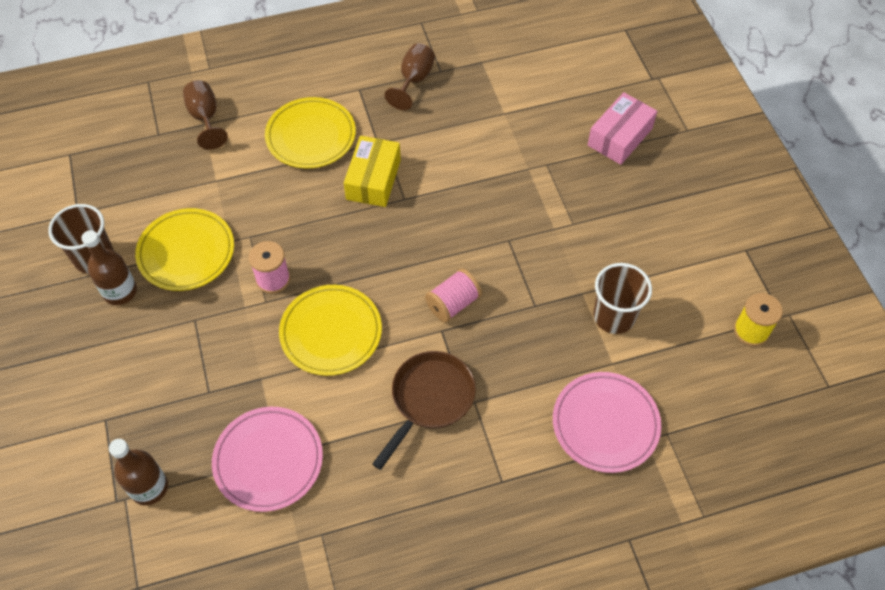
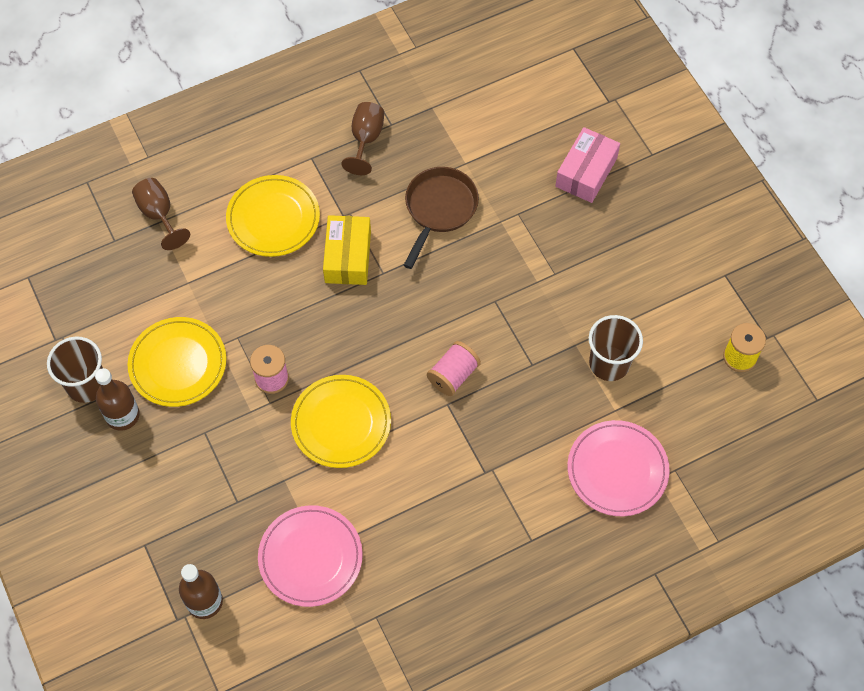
camera: 10 degrees left, 5 degrees up
(430, 399) = (449, 474): brown pan -> brown pan (439, 209)

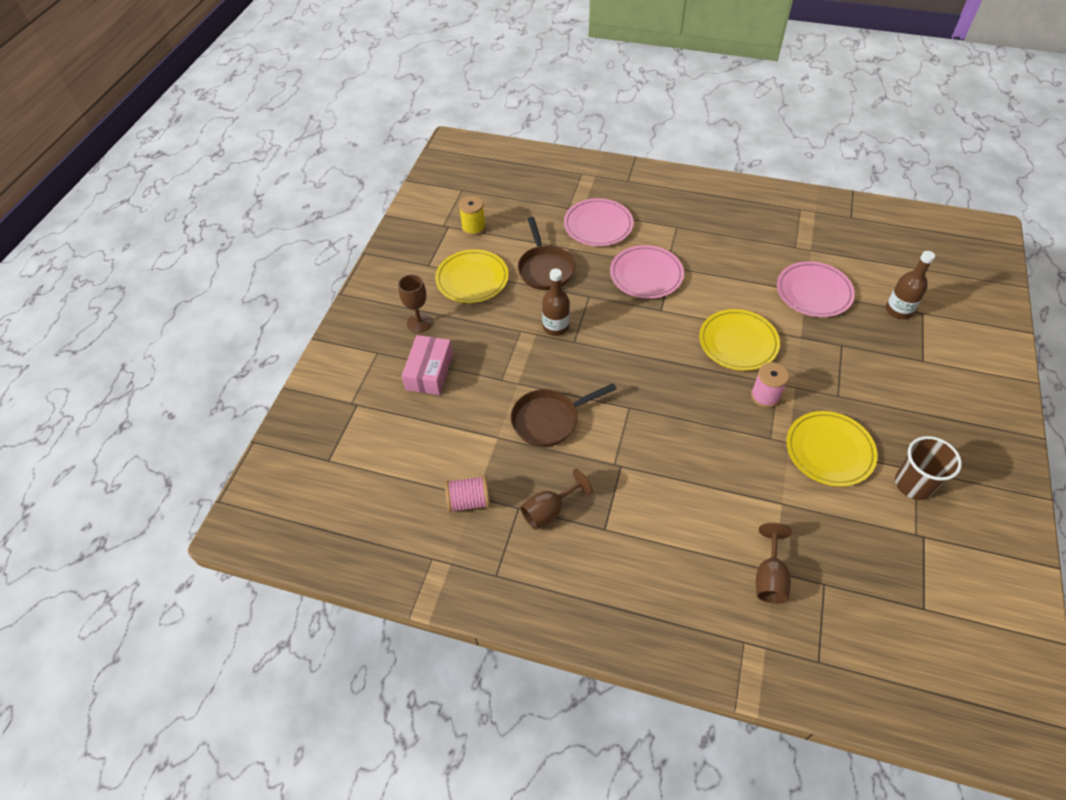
camera: 135 degrees left, 10 degrees down
(122, 415) = (895, 444): brown bottle -> brown bottle (555, 327)
(273, 218) = (676, 503): yellow plate -> yellow plate (472, 279)
(348, 257) = (644, 435): yellow box -> none
(453, 375) = (642, 321): pink spool -> pink spool (469, 501)
(502, 439) = (646, 275): none -> pink plate
(586, 172) = (429, 372): pink box -> pink box turned 60 degrees counterclockwise
(609, 363) = (545, 269): brown cup -> brown pan
(653, 209) = (419, 323): none -> brown goblet

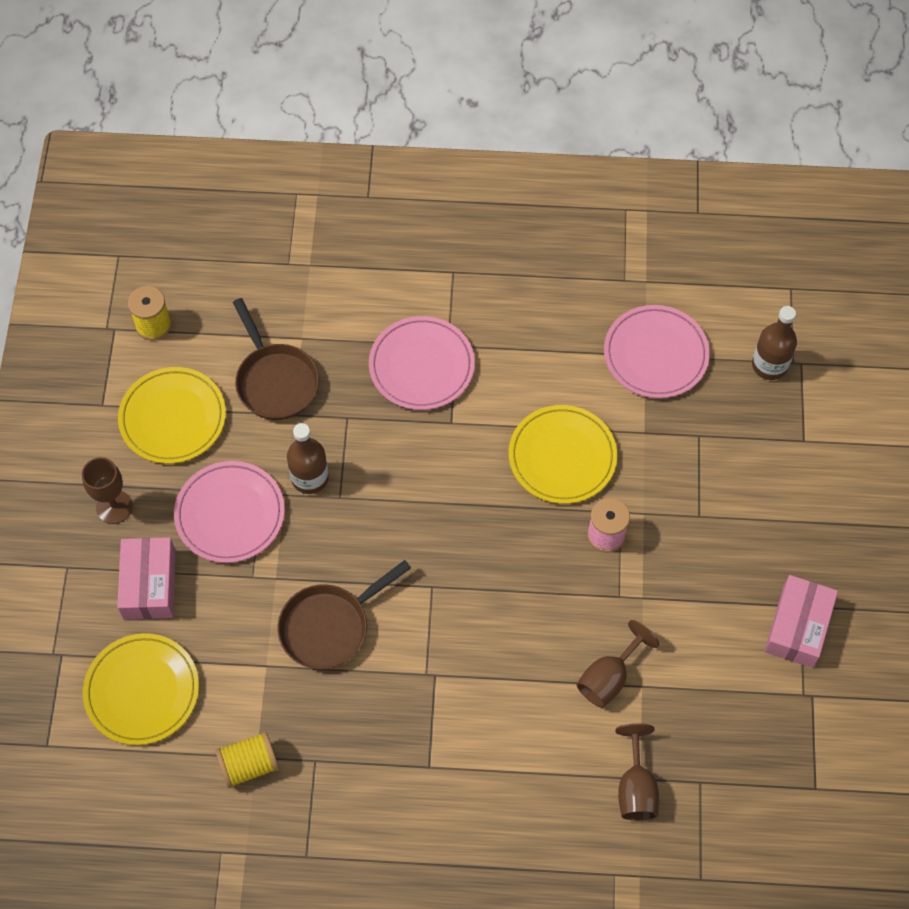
camera: 15 degrees left, 10 degrees up
(469, 501) = (249, 765): pink spool -> yellow spool
(549, 510) = (355, 756): brown goblet -> brown goblet (609, 677)
(598, 225) = (338, 288): pink plate -> pink plate (230, 514)
(829, 450) = (693, 600): yellow plate -> yellow plate (142, 691)
(913, 484) = (798, 627): brown cup -> pink box

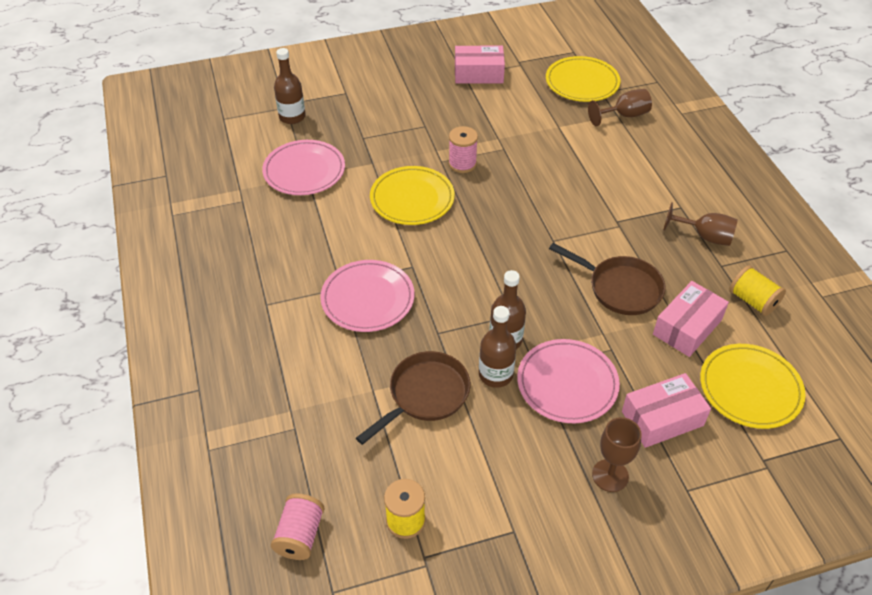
camera: 110 degrees left, 15 degrees down
(173, 418) = (498, 463): yellow plate -> yellow plate (582, 82)
(179, 244) = (300, 535): none -> pink spool
(245, 670) = (687, 327): none -> pink box
(271, 452) = (495, 374): none -> brown bottle
(609, 677) = (562, 141): brown goblet -> brown goblet (705, 236)

